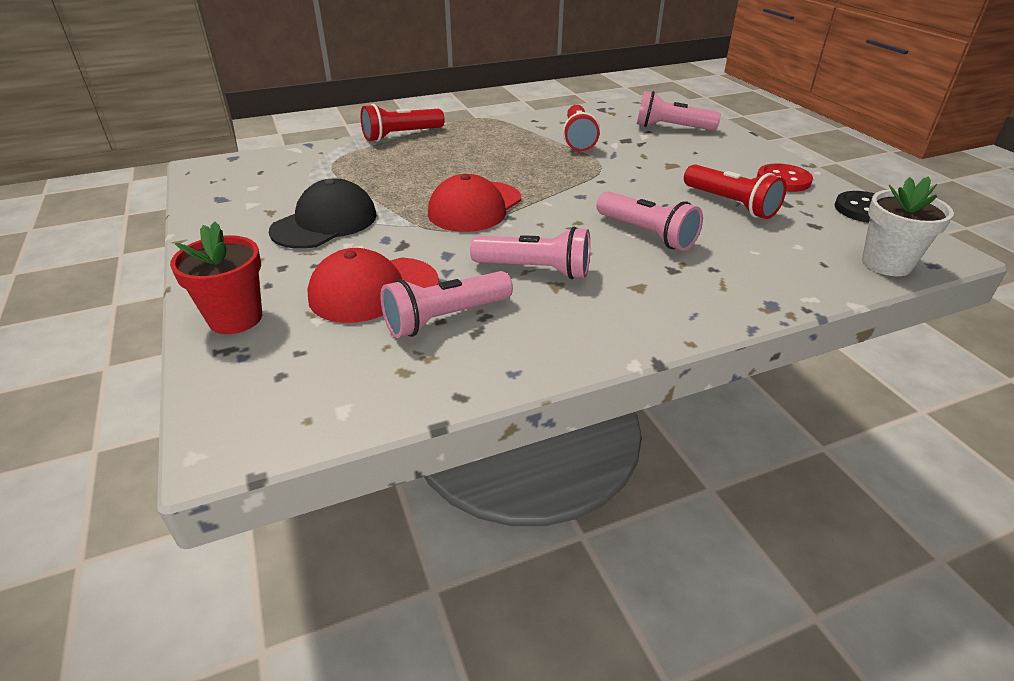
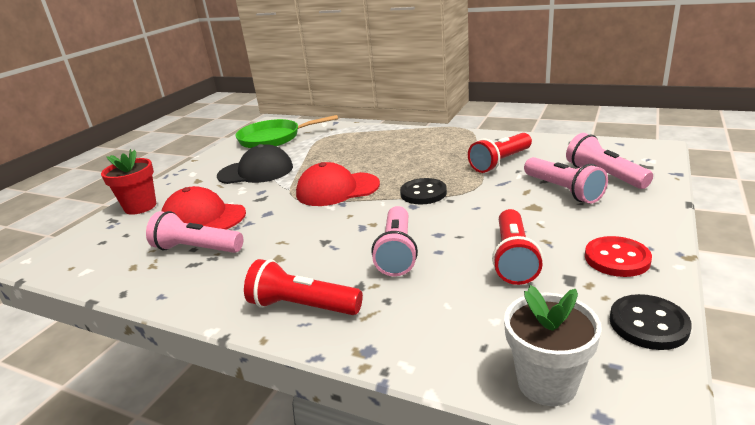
camera: 50 degrees right, 10 degrees down
(257, 182) = (273, 138): none -> green pan
(401, 135) = (390, 129): red flashlight -> red flashlight (302, 306)
(535, 270) = (286, 243): pink flashlight -> pink flashlight (563, 190)
(567, 183) = (423, 193): none -> black button

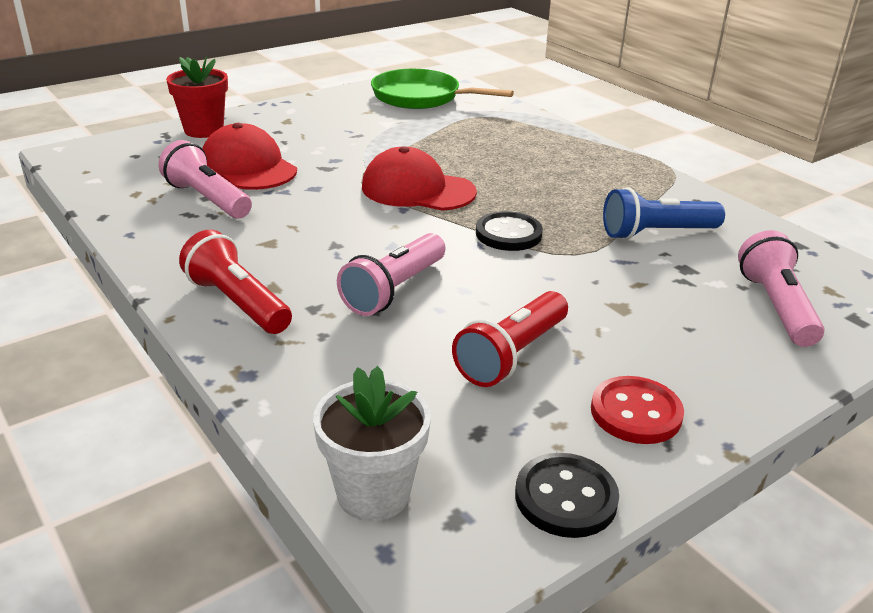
camera: 25 degrees right, 5 degrees up
(256, 171) = (356, 133): black cap -> none
(500, 162) = (656, 233): red flashlight -> blue flashlight
(563, 190) = (688, 303): pink flashlight -> none

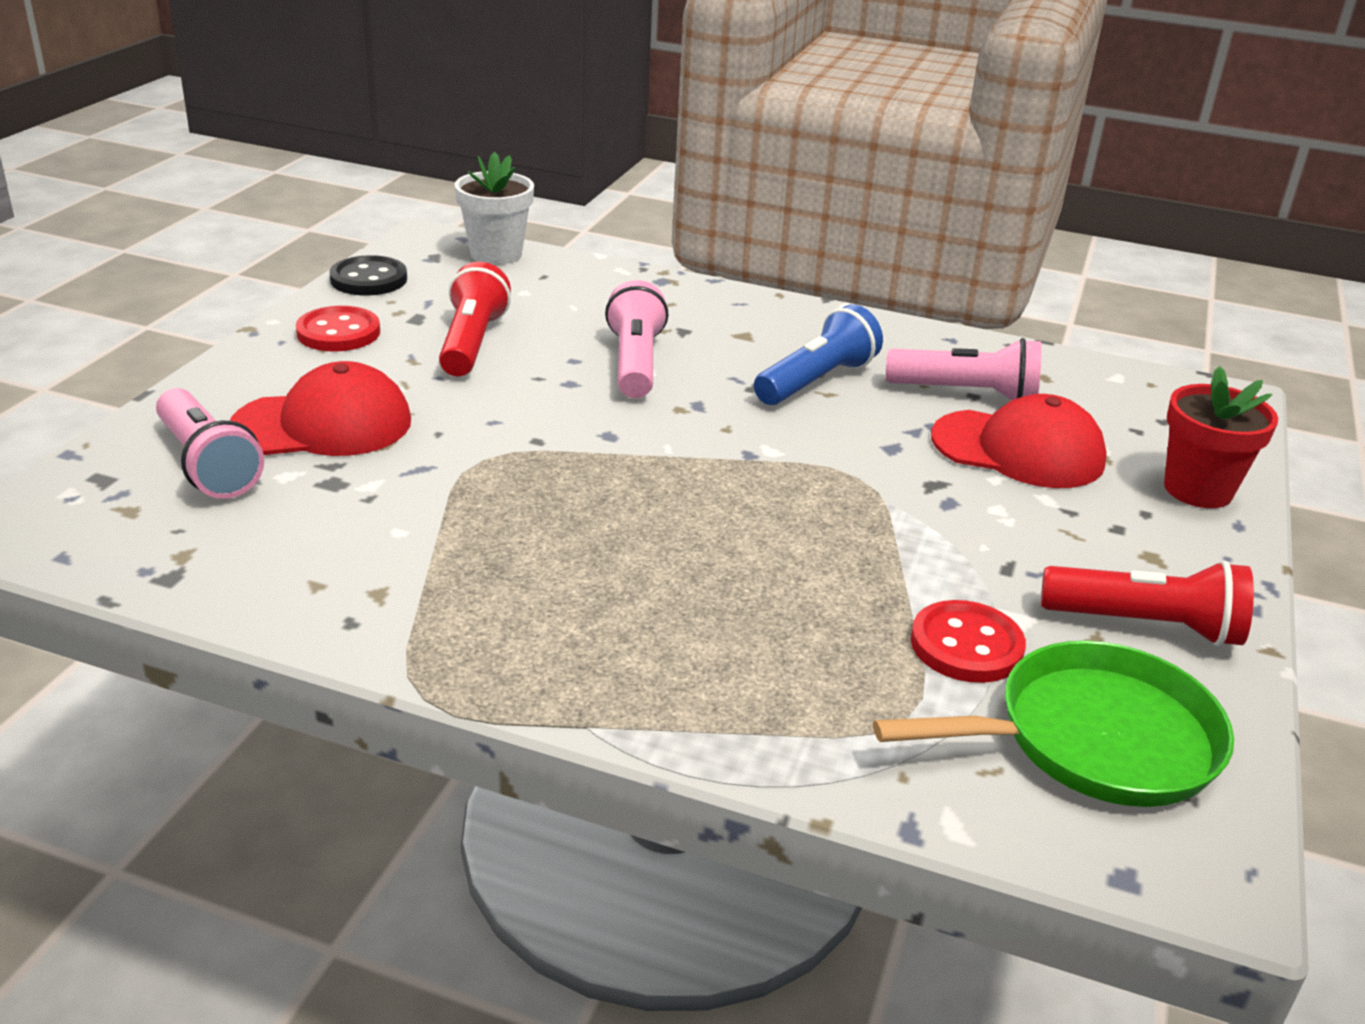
camera: 145 degrees right, 0 degrees up
(237, 303) = (749, 316): red flashlight -> red flashlight (1146, 625)
(417, 190) = (772, 489): red cap -> red cap (323, 424)
(423, 123) = (966, 645): none -> red button
(508, 234) = (586, 460): black button -> none
(656, 233) = (393, 526): blue flashlight -> blue flashlight (816, 381)

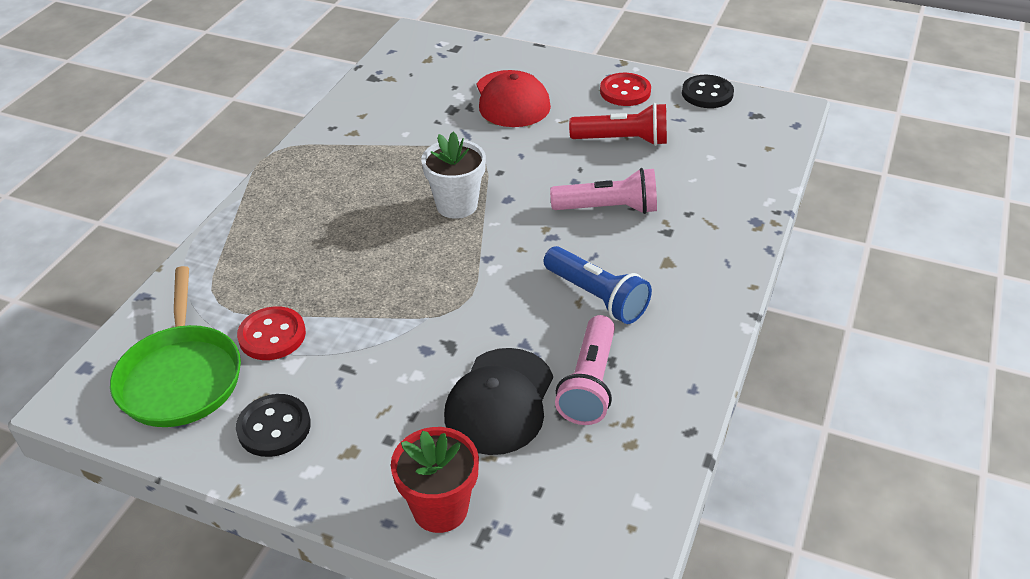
camera: 95 degrees right, 10 degrees up
(208, 465) = (468, 72): pink flashlight -> none
(496, 254) = (773, 141): white flower pot -> white flower pot (457, 205)
(1018, 450) = (499, 401): red cap -> black cap
(1146, 625) = (274, 427): red flashlight -> black button

